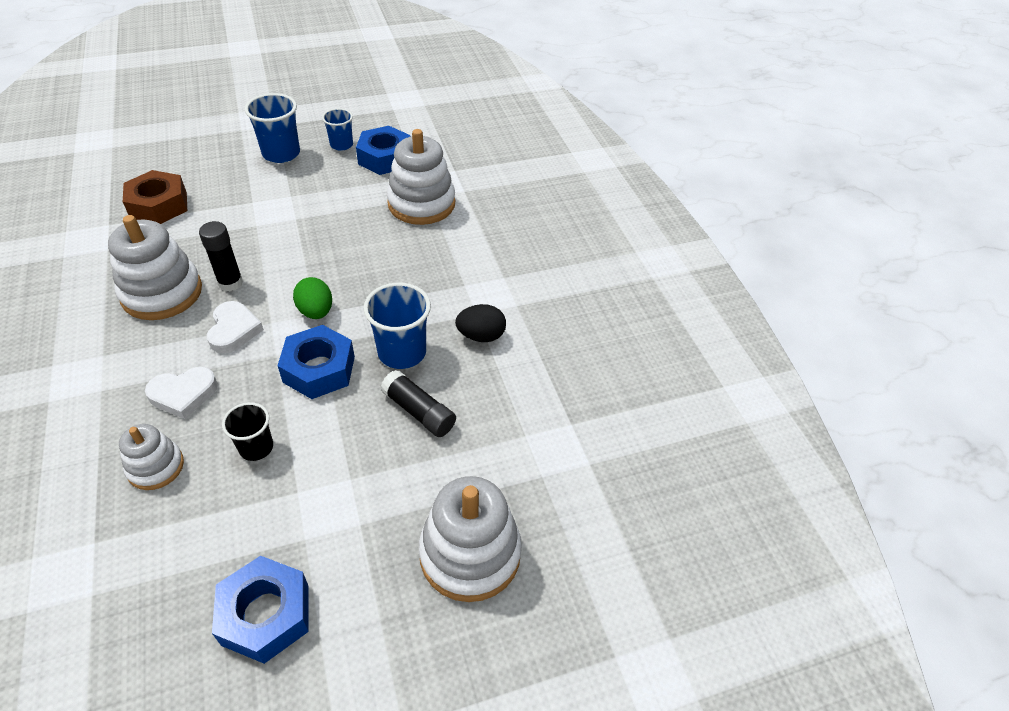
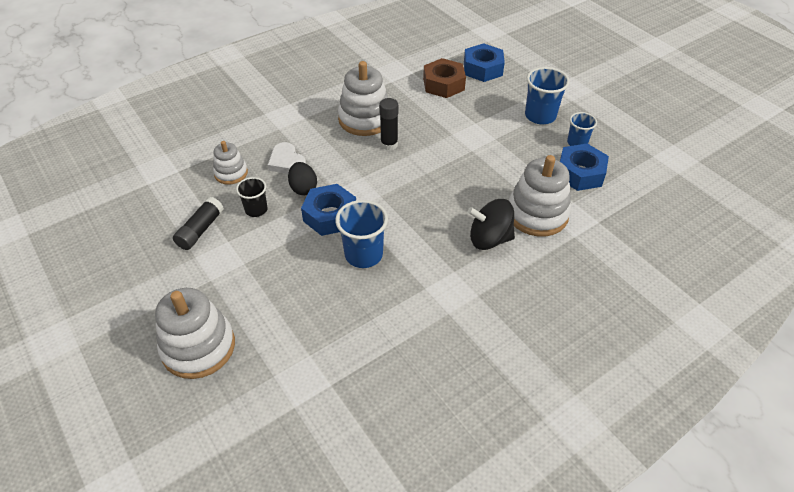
camera: 75 degrees right, 0 degrees up
(234, 330) = (347, 162): white heart -> none
(265, 614) = (143, 257): blue nut -> blue nut (483, 69)
(316, 311) = (382, 195): green egg -> none
(418, 411) = (311, 282): black glue stick -> black glue stick (200, 230)
(435, 246) = (489, 239): none -> black spinning top
(481, 336) = (401, 298): black egg -> black egg (303, 188)

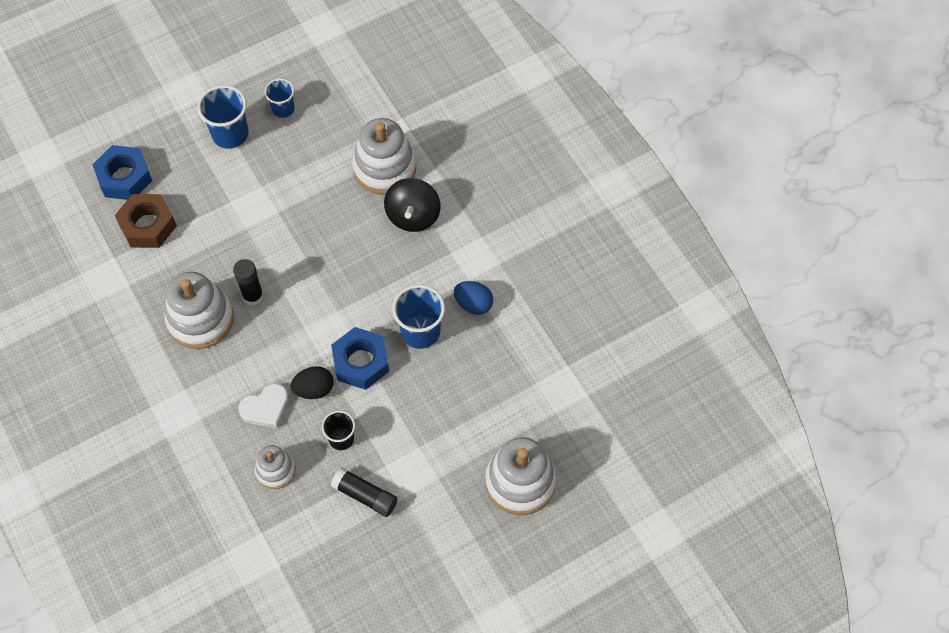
camera: 85 degrees left, 15 degrees up
(397, 294) = (473, 304): none -> blue egg
(580, 173) = (331, 117): blue nut -> none

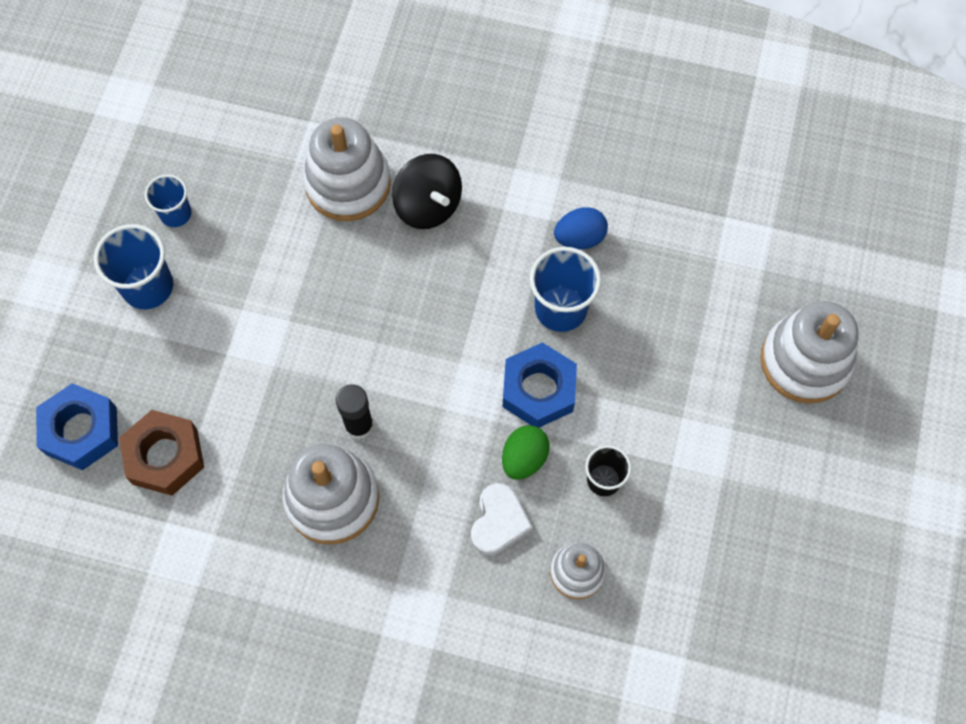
camera: 45 degrees left, 5 degrees up
(314, 389) = (524, 458): black egg -> green egg
(365, 495) = (687, 511): black glue stick -> none

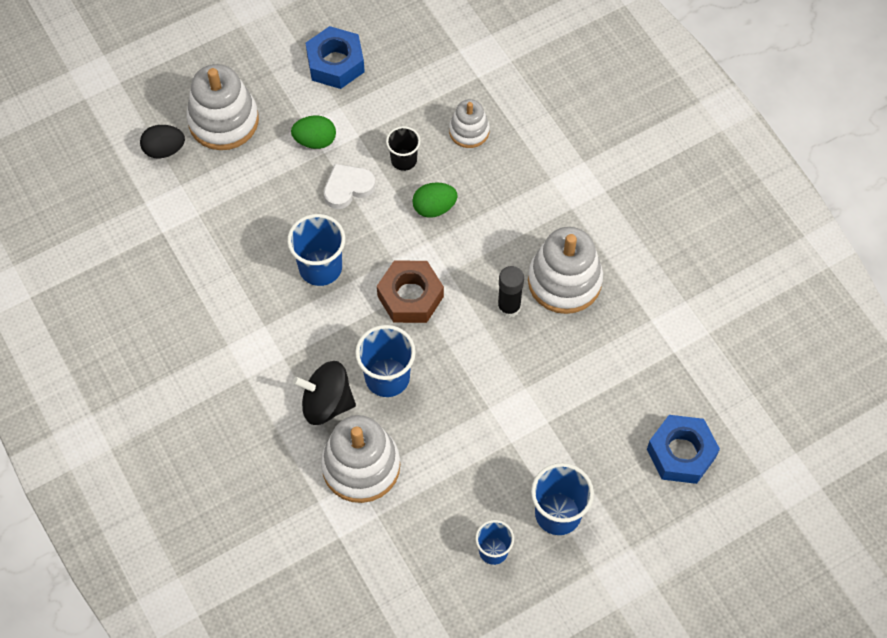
camera: 135 degrees left, 5 degrees down
(165, 456) = (642, 391): brown nut -> brown nut (410, 296)
(401, 269) = (387, 377): none -> blue cup
(428, 205) = (327, 403): black spinning top -> black spinning top turned 90 degrees counterclockwise
(499, 521) = (483, 189): white heart -> white heart (347, 188)
(539, 390) = (385, 235): blue nut -> blue nut (335, 63)
(579, 238) = (260, 298): blue egg -> none
(703, 421) = (315, 141): none -> green egg
(817, 286) = (164, 150): none -> black egg

